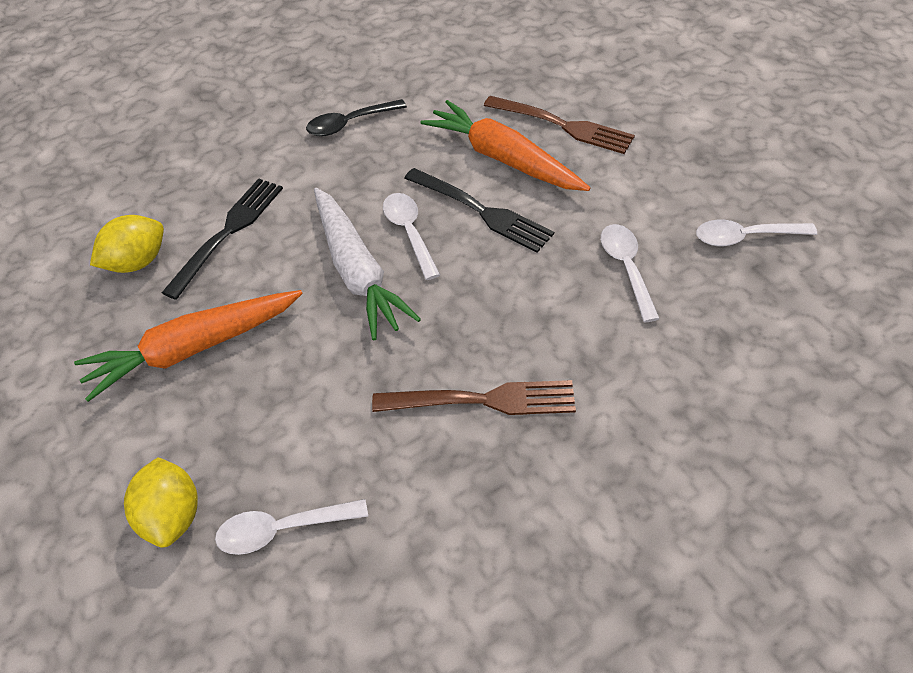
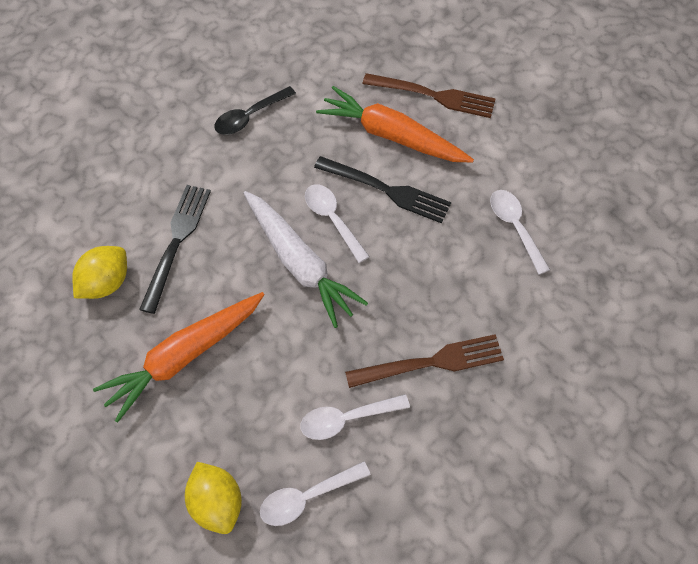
camera: 15 degrees left, 10 degrees up
(745, 237) = (600, 185): white spoon -> white spoon (346, 419)

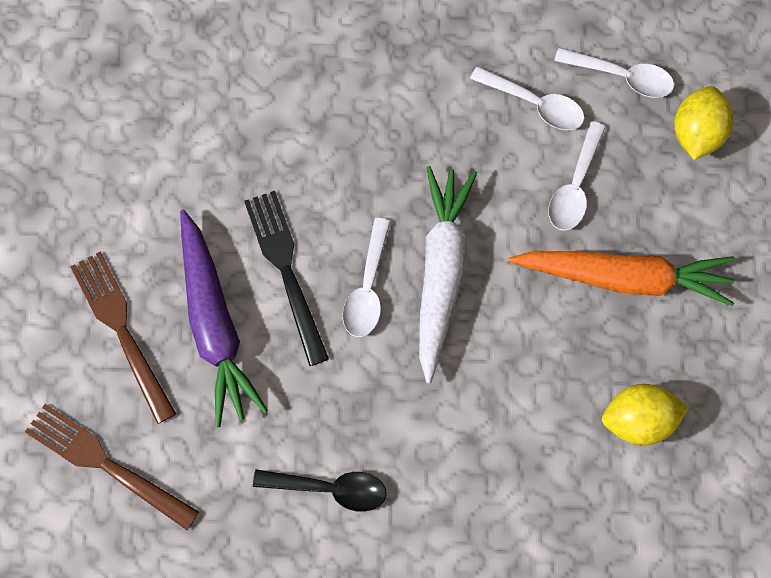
camera: 135 degrees left, 10 degrees up
(176, 242) = (535, 402): black fork -> none
(392, 135) = (215, 324): orange carrot -> purple carrot
(431, 362) = (421, 85): brown fork -> brown fork (106, 464)
(515, 227) = (216, 127): white spoon -> white spoon (575, 186)

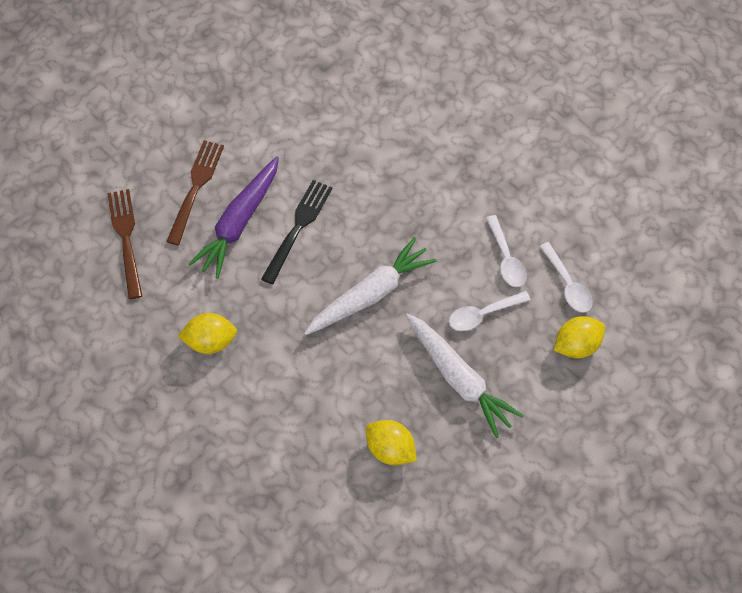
camera: 45 degrees right, 10 degrees down
(330, 488) = (210, 341): black spoon -> yellow lemon
(367, 288) = (327, 270): white spoon -> none
(624, 278) = (459, 379): orange carrot -> white carrot

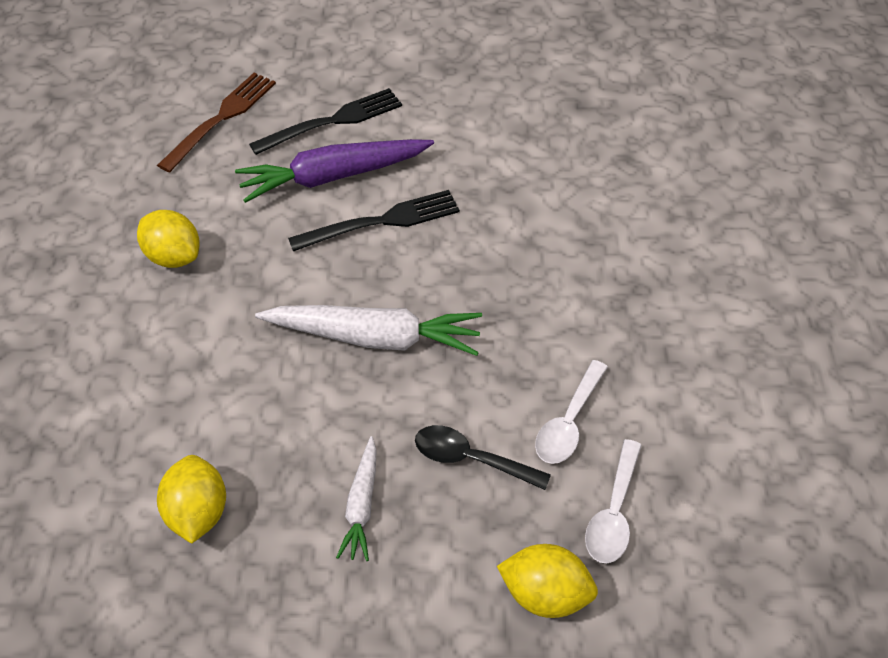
camera: 45 degrees right, 10 degrees down
(195, 188) = (332, 121): brown fork -> black fork
(459, 379) = (361, 505): white carrot -> white carrot, size x0.54
(482, 314) = (471, 459): white spoon -> black spoon

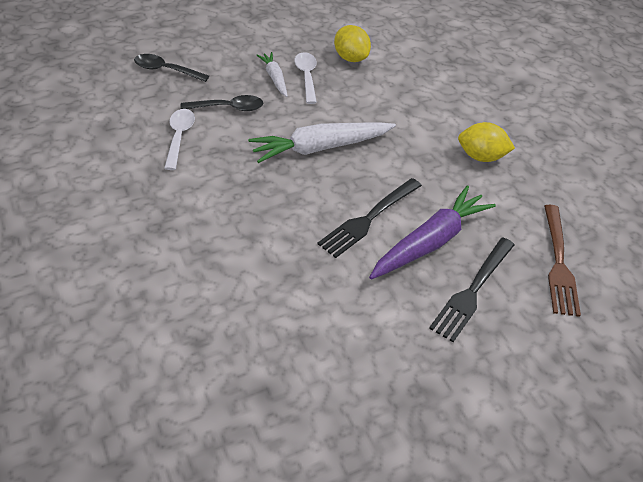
camera: 150 degrees right, 5 degrees down
(545, 594) = (166, 70): yellow lemon -> black spoon
(613, 512) = (140, 105): white spoon -> white spoon (306, 77)

